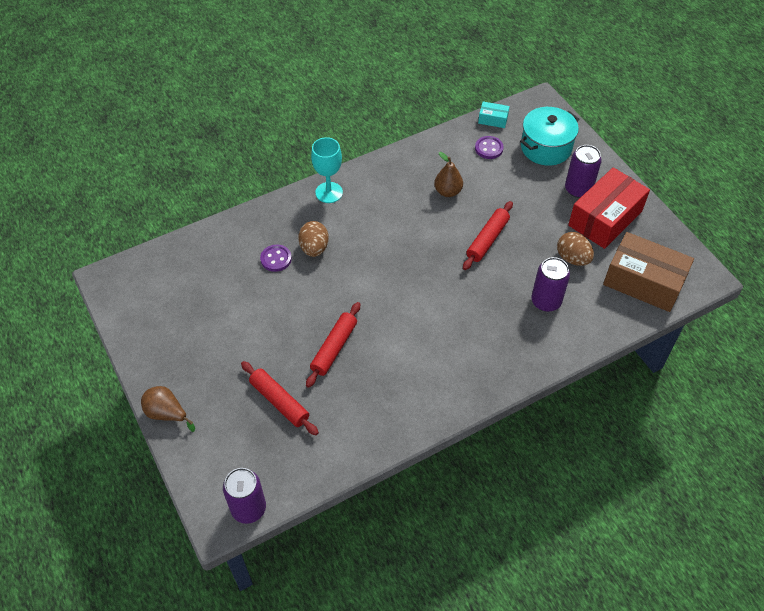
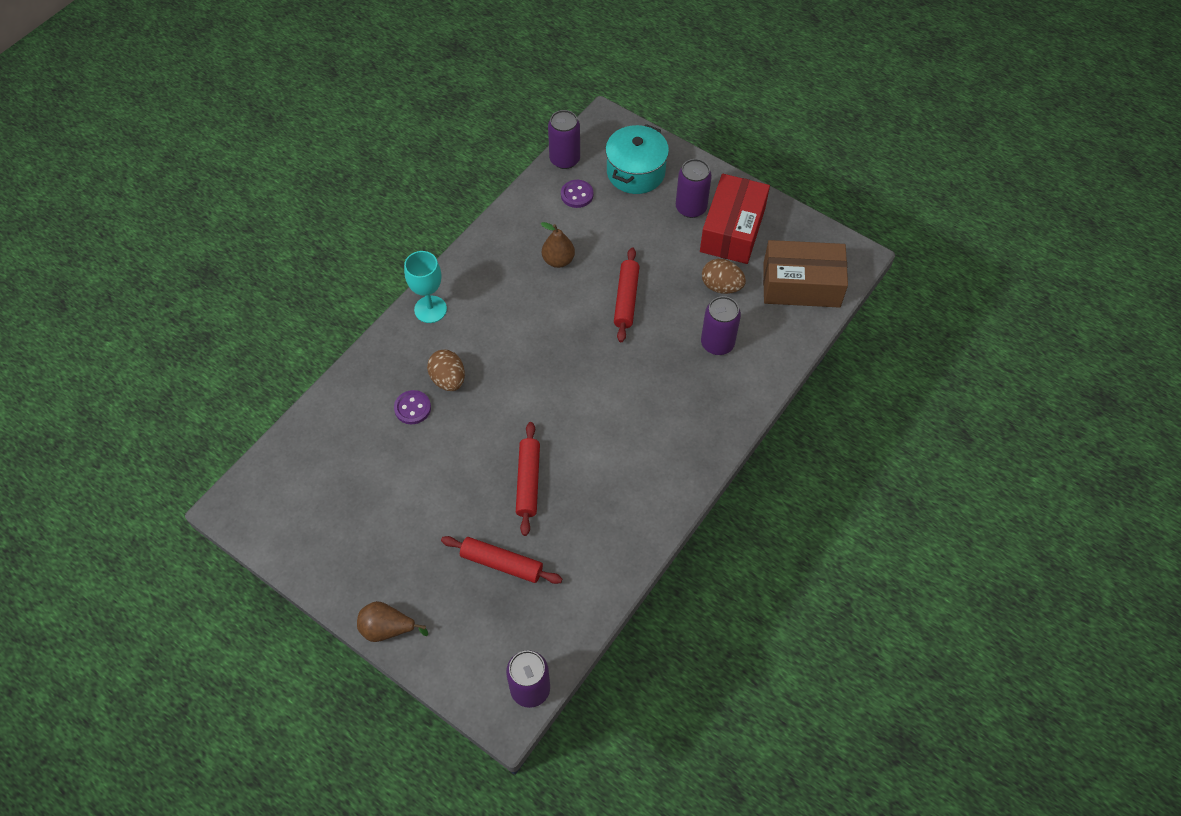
camera: 25 degrees left, 5 degrees up
(493, 119) = (564, 159): turquoise box -> purple can

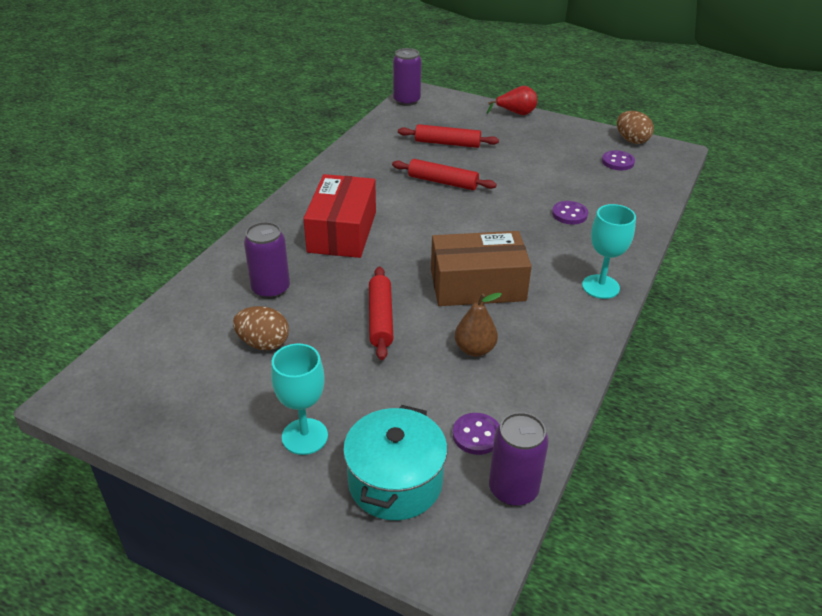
camera: 170 degrees right, 20 degrees down
(312, 494) = (617, 162): none -> purple button
(387, 628) = (516, 113): brown pear -> red pear
(448, 379) = (547, 235): brown egg -> brown egg (631, 140)
(528, 482) = (442, 182): red rolling pin -> red rolling pin turned 60 degrees counterclockwise
(691, 208) = (305, 436): purple can -> turquoise goblet
(732, 230) = (244, 412): red box -> red box (342, 231)
(801, 285) = (159, 356): brown box -> brown box (477, 285)

